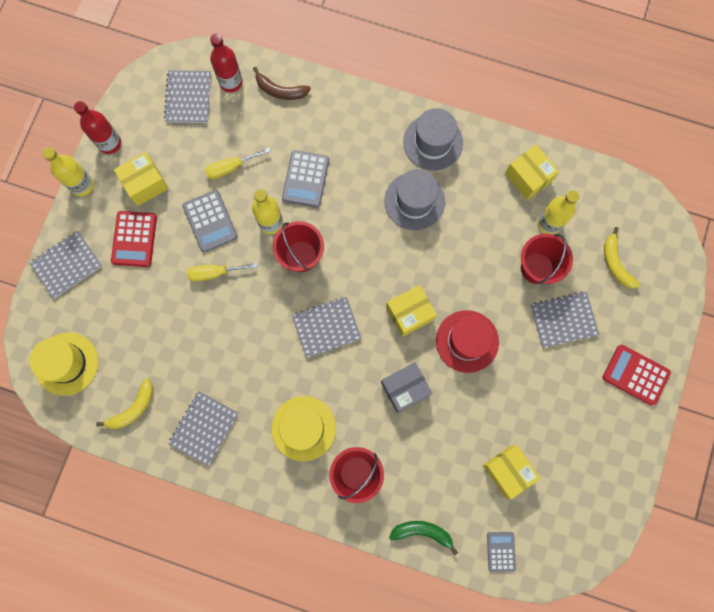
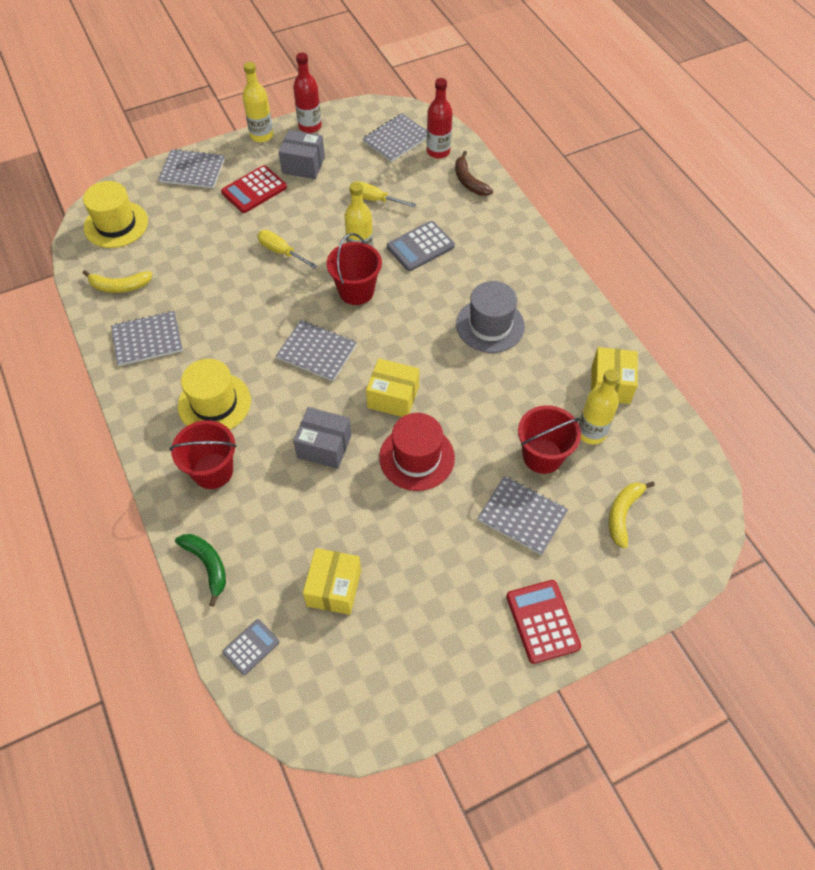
camera: 45 degrees right, 20 degrees down
(145, 184) = (303, 165): yellow box -> grey box
(210, 221) = (318, 219): grey calculator -> none
(433, 142) = (552, 299): grey hat -> none

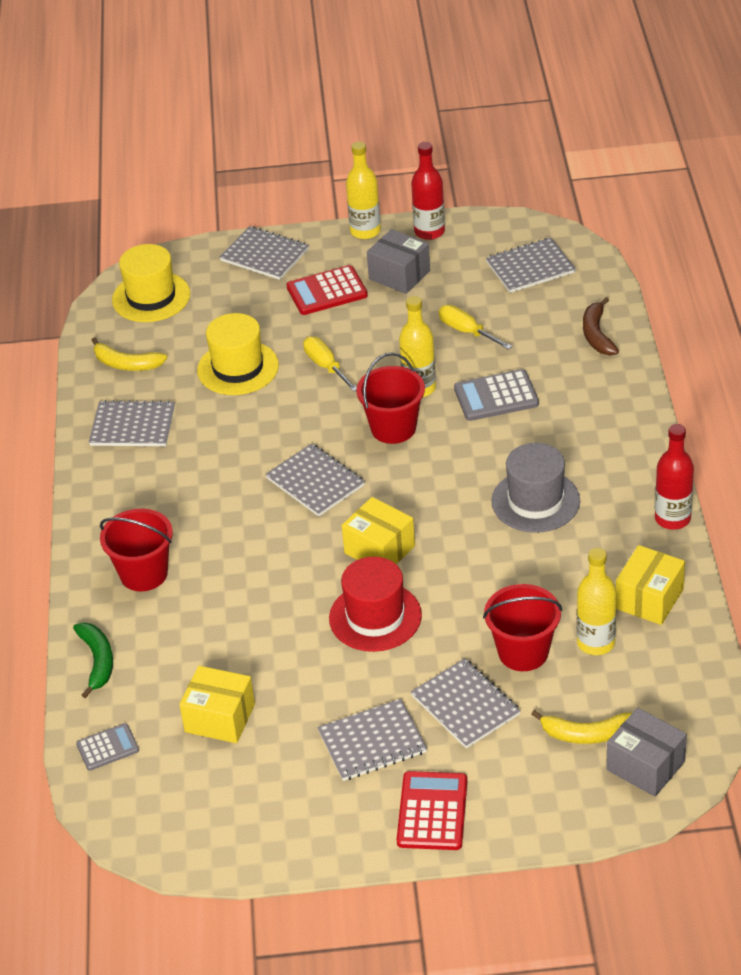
camera: 25 degrees right, 15 degrees down
(214, 403) = (176, 507): yellow hat -> yellow hat (238, 368)
(324, 446) = (276, 580): grey box -> grey box (645, 766)
(334, 588) = (220, 718): yellow box -> yellow box turned 75 degrees clockwise
(438, 151) = (576, 292): red bottle -> red bottle (672, 519)
(466, 572) = (372, 742): none -> grey notebook
(623, 514) = (586, 734): yellow banana -> yellow banana turned 135 degrees counterclockwise

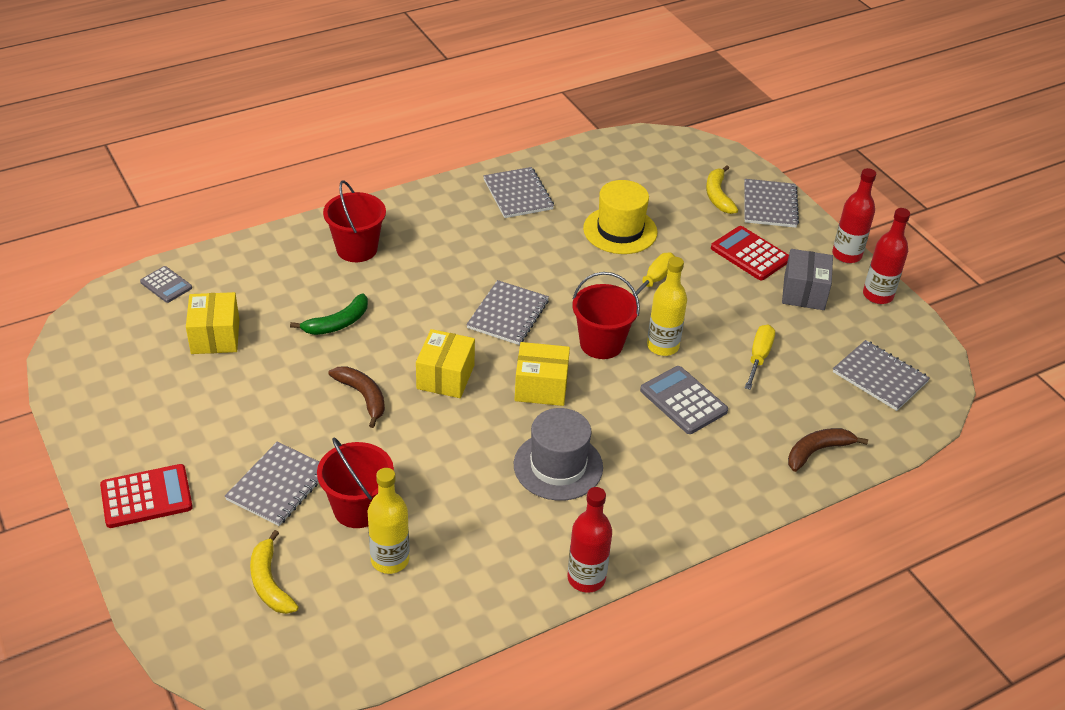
camera: 60 degrees right, 0 degrees up
(97, 661) = (254, 253): green banana -> green banana (337, 323)
(126, 364) = (587, 170): yellow banana -> yellow banana (718, 196)
(151, 297) = (673, 159): yellow hat -> none
(365, 231) = (846, 255): yellow bottle -> red bottle
(372, 742) = (216, 436): grey notebook -> none
(375, 617) = (363, 397): red hat -> brown banana
(645, 766) = (242, 640): grey box -> none
(649, 599) = (465, 587): yellow box -> yellow box (541, 387)

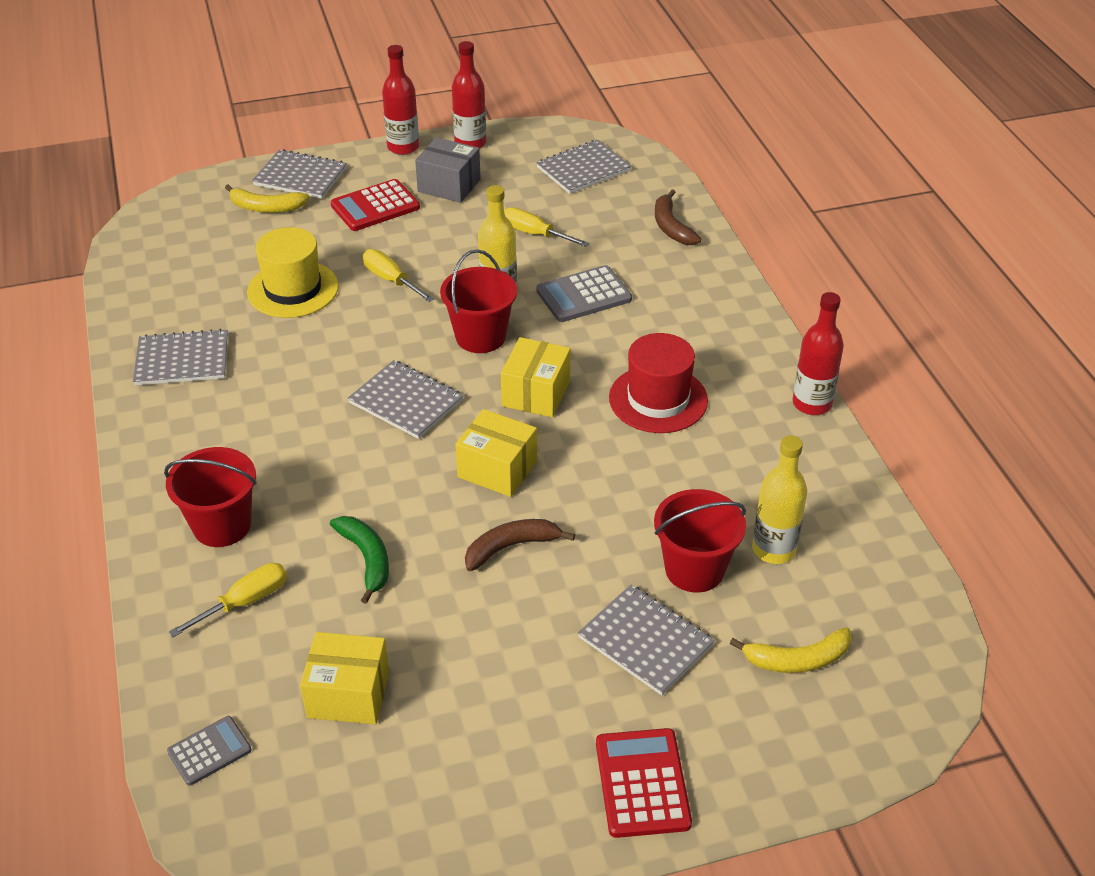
camera: 75 degrees left, 0 degrees up
(289, 274) = (244, 602): none -> yellow screwdriver
(558, 466) = (658, 399): grey hat -> red hat

